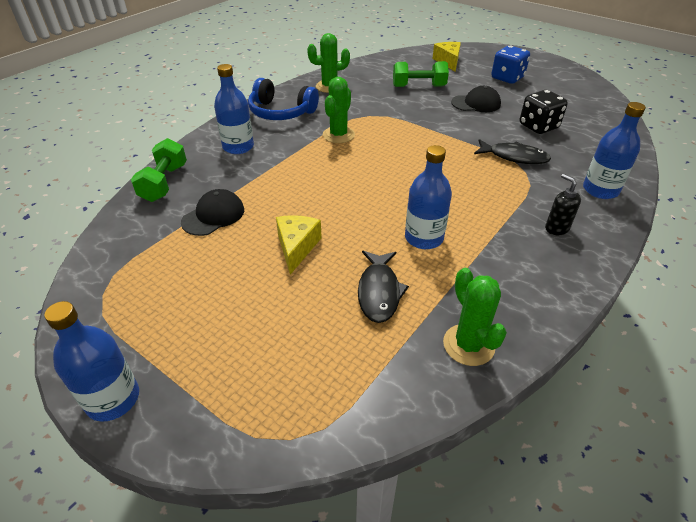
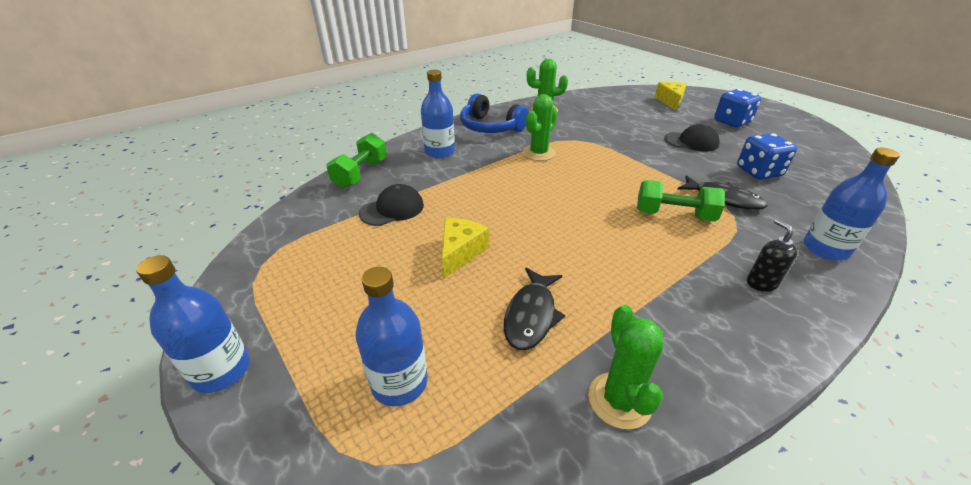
camera: 15 degrees right, 5 degrees down
(419, 86) = (633, 120): green dumbbell -> green dumbbell (674, 215)
(424, 238) = (598, 266): blue bottle -> blue bottle (399, 382)
(538, 126) = (758, 172): black dice -> blue dice

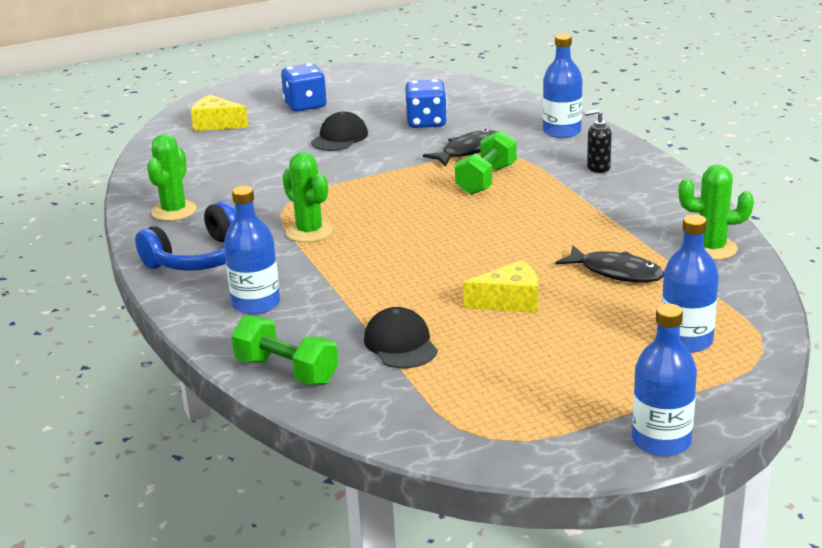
camera: 75 degrees left, 10 degrees down
(460, 252) = (510, 301): yellow cheese -> yellow cheese turned 135 degrees clockwise

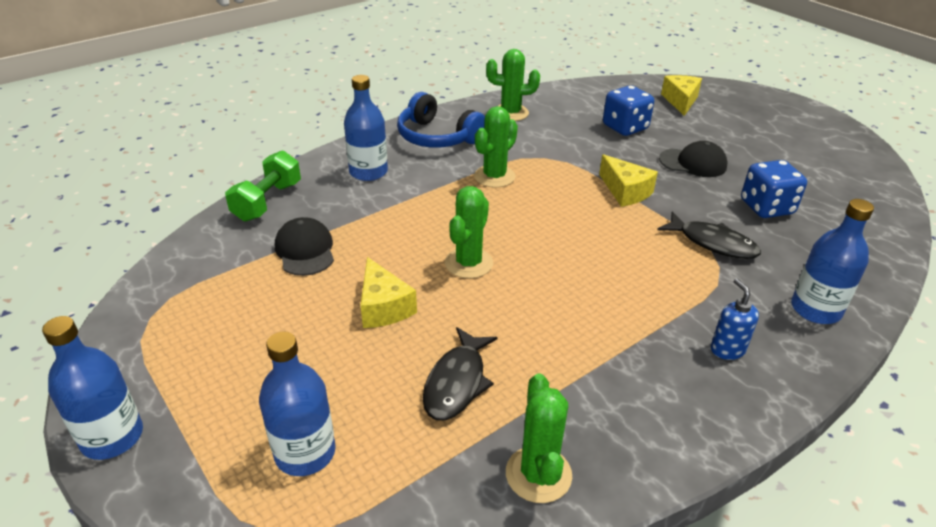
camera: 75 degrees right, 10 degrees up
(305, 105) = (753, 134): blue dice -> blue dice (625, 127)
(372, 173) = (625, 191): none -> yellow cheese
(400, 344) = (305, 250): black cap -> black cap turned 75 degrees counterclockwise
(457, 256) = (468, 263): none -> green cactus
(486, 180) = (646, 263): green dumbbell -> none
(598, 168) = (727, 349): black soap dispenser -> blue soap dispenser

